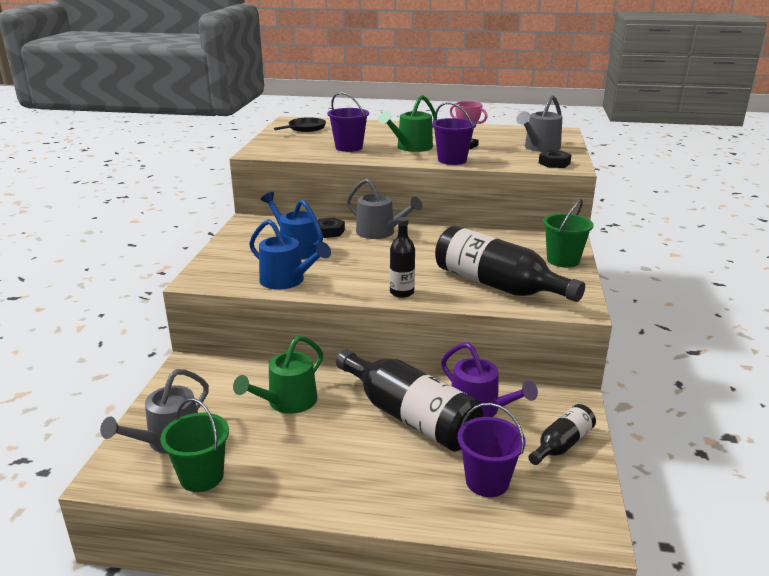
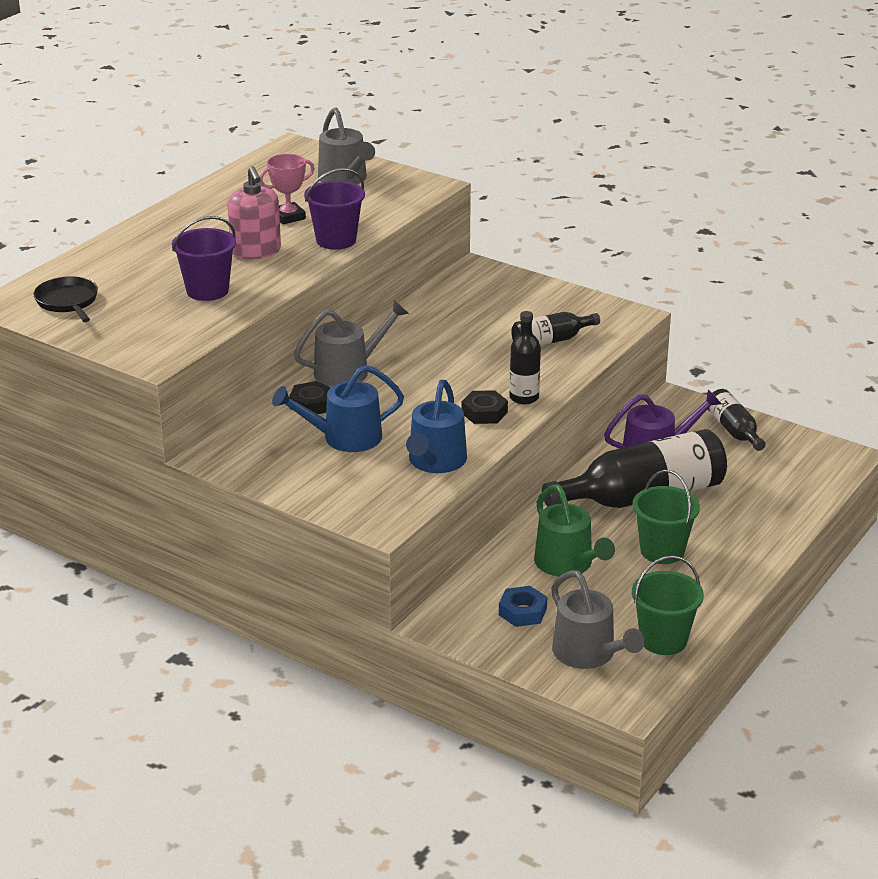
camera: 65 degrees left, 5 degrees up
(214, 396) = (522, 611): none -> blue nut
(286, 281) = (435, 462): blue watering can -> blue watering can turned 135 degrees clockwise
(411, 147) = (256, 251): green watering can -> pink soap dispenser
(487, 481) = (760, 483): purple bucket -> none
(497, 285) = (551, 341): black bottle -> black bottle, size x0.51
(554, 163) = (409, 189): black nut -> black nut (484, 412)
(563, 260) = (524, 288): green bucket -> green bucket (662, 551)

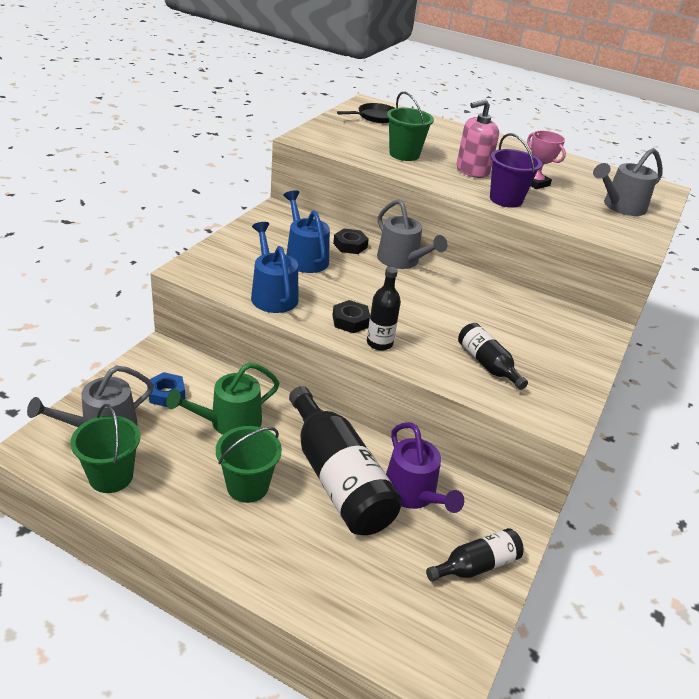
camera: 80 degrees right, 5 degrees up
(207, 290) = (404, 154): purple bucket -> green bucket
(435, 462) = (272, 295): blue watering can -> blue watering can turned 60 degrees clockwise

